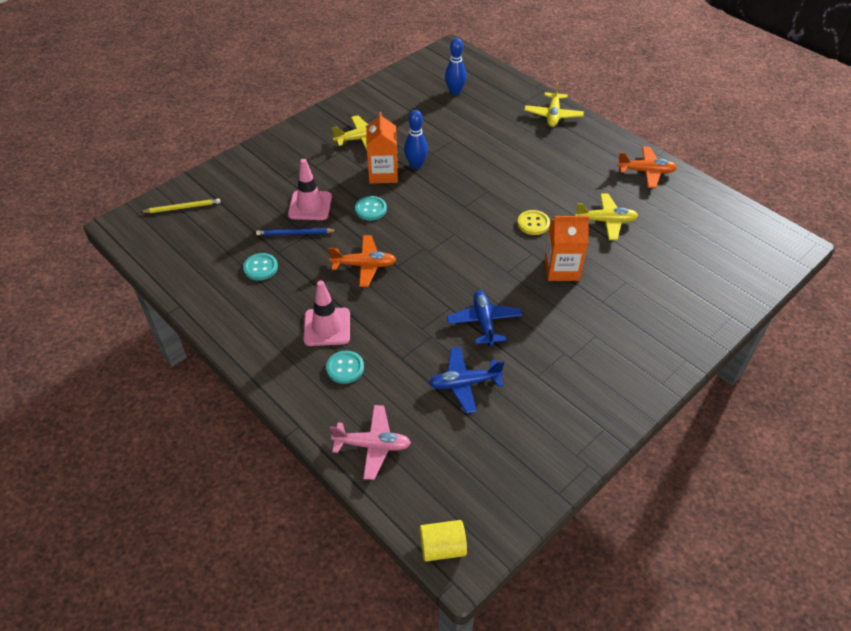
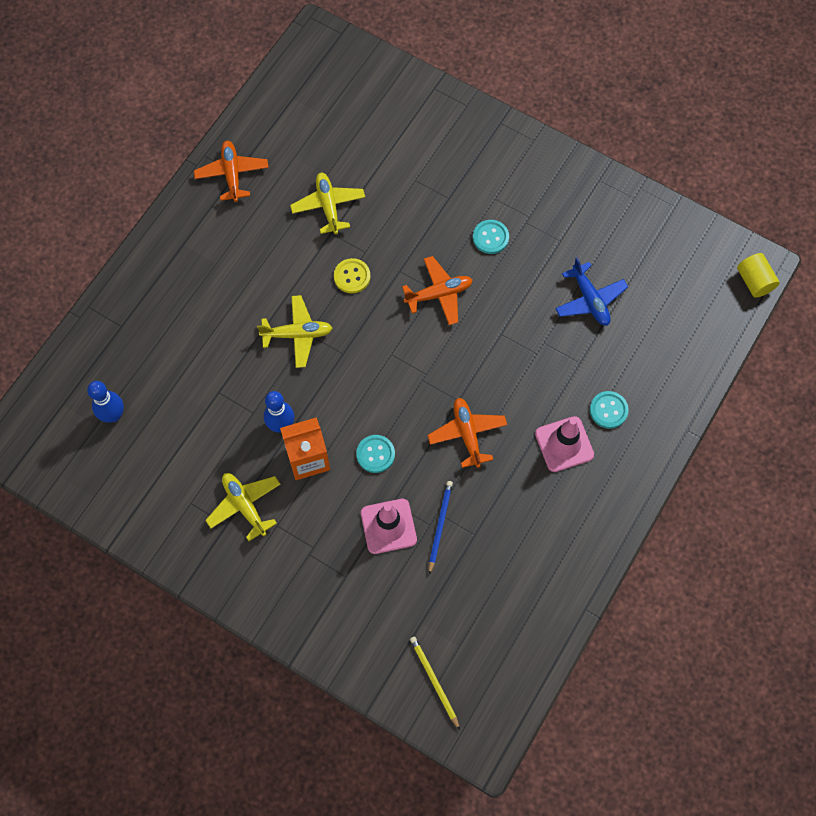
camera: 105 degrees left, 20 degrees up
(260, 268) = (504, 544): turquoise button -> turquoise button (490, 237)
(295, 233) = (440, 526): blue pencil -> blue pencil turned 150 degrees counterclockwise
(373, 445) = (683, 360): pink plane -> none
(484, 322) = (509, 298): blue plane -> none
(501, 274) = (439, 294): none -> orange plane
(553, 115) = (142, 286): yellow plane -> yellow plane (297, 334)
(561, 269) = (414, 239): orange carton -> none

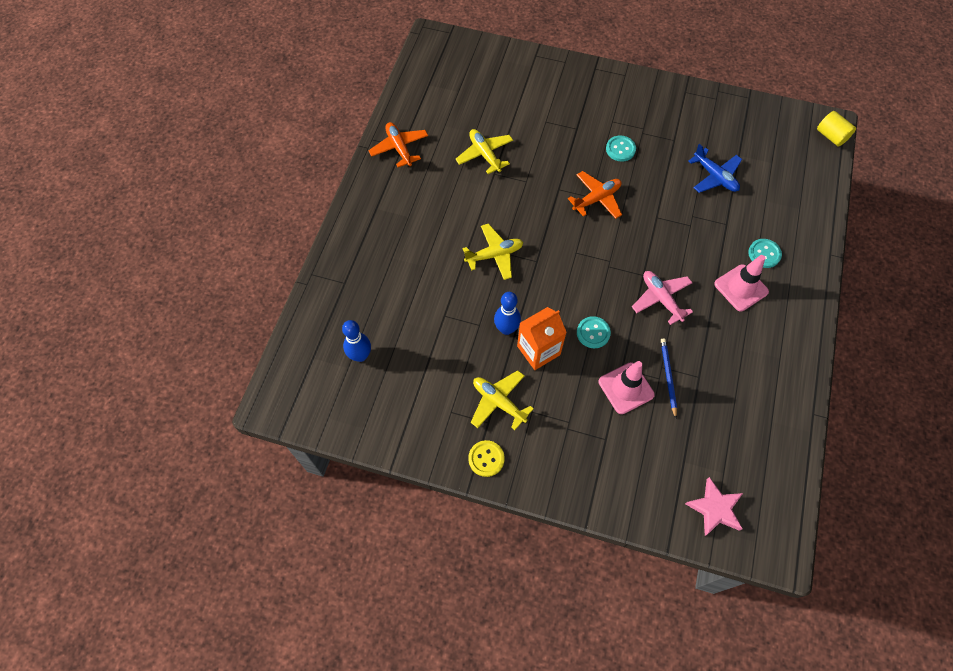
camera: 15 degrees left, 5 degrees down
(352, 276) = (522, 201): yellow button -> yellow button (486, 459)
(434, 681) = (715, 508): yellow pencil -> pink star
(467, 434) = (661, 299): orange plane -> pink plane

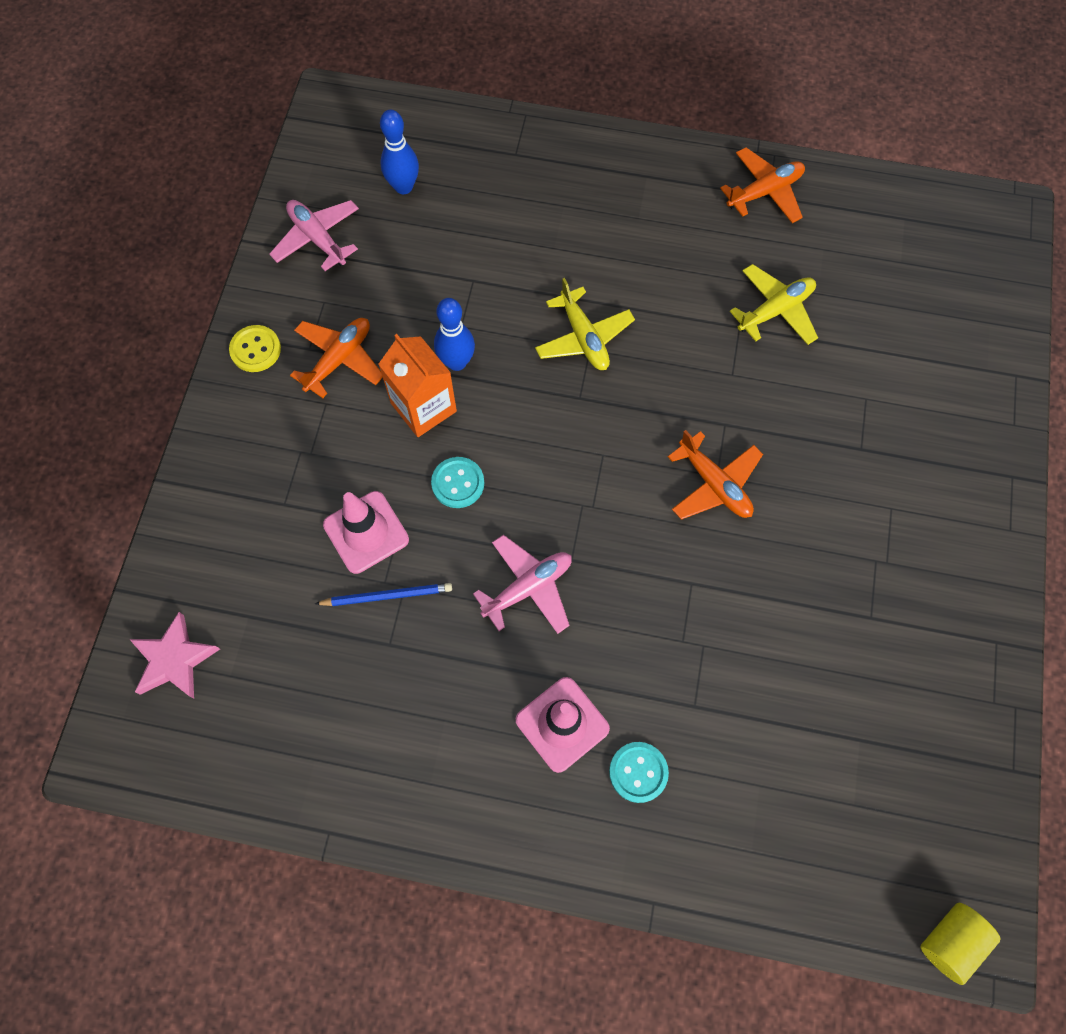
camera: 85 degrees right, 5 degrees up
(397, 415) = (317, 238): none -> pink plane
(498, 402) = (339, 359): yellow plane -> orange plane
(620, 149) = (829, 522): turquoise button -> none
(715, 177) = (798, 690): blue plane -> none

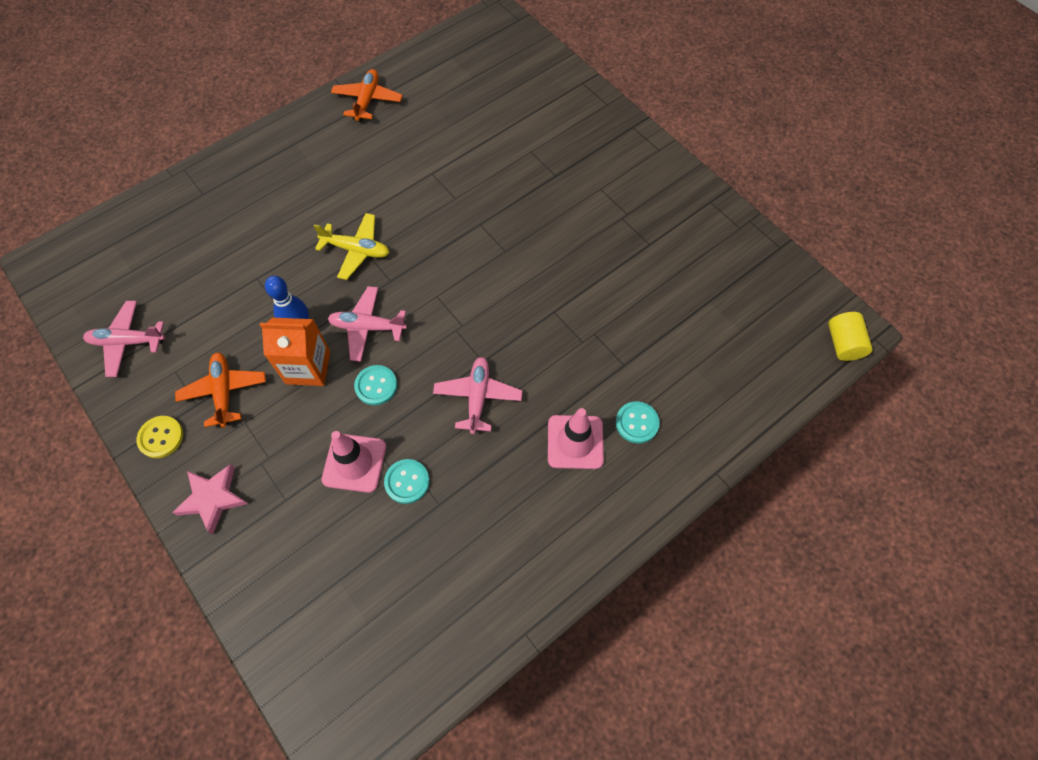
camera: 50 degrees left, 5 degrees down
(174, 659) = (322, 653): pink star -> pink star (213, 498)
(386, 596) = (407, 482): blue pencil -> turquoise button
(403, 187) = (151, 267): blue bowling pin -> none
(511, 421) = (367, 327): none -> pink plane
(714, 484) = (509, 256): orange plane -> none
(775, 310) = (440, 150): yellow plane -> none

